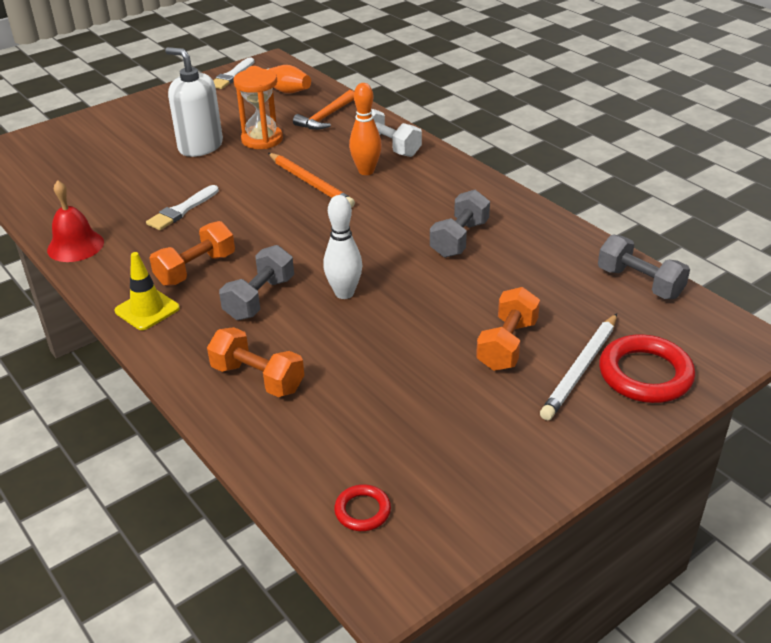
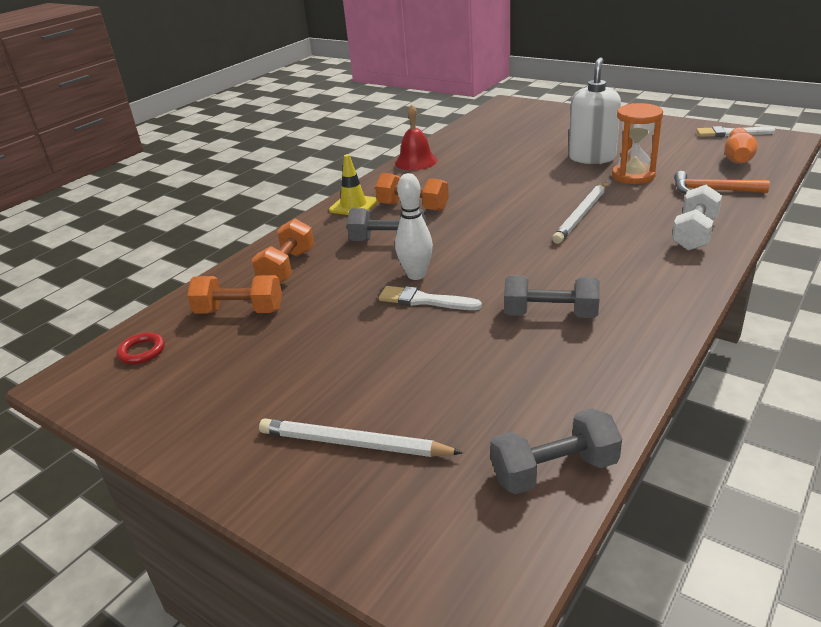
camera: 75 degrees right, 5 degrees down
(182, 210) = (489, 179): white brush -> white brush (424, 300)
(310, 183) = (581, 215): orange pencil -> white pencil
(366, 171) = (631, 234): orange bowling pin -> none
(507, 345) = (377, 383): orange dumbbell -> orange dumbbell (239, 311)
(639, 283) = (554, 470): grey dumbbell -> grey dumbbell turned 45 degrees clockwise
(645, 374) = (361, 500): red ring -> none

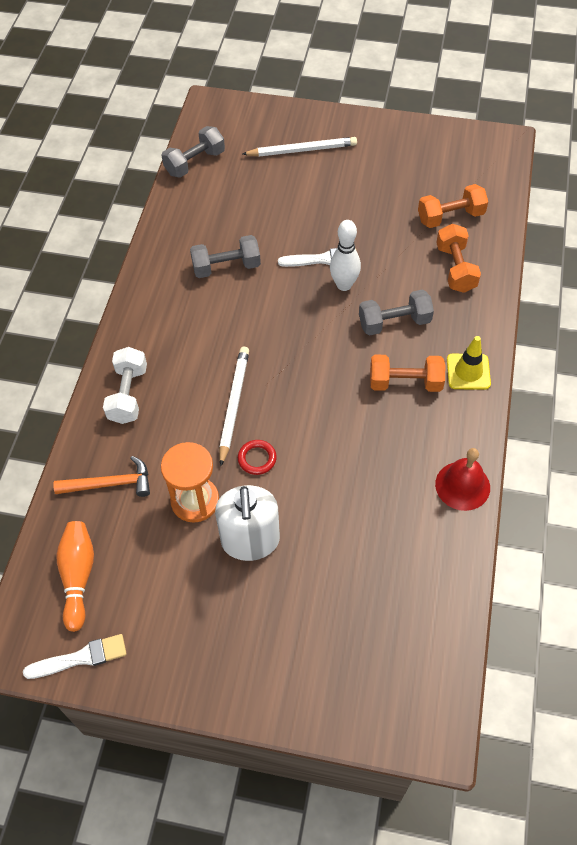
camera: 155 degrees right, 25 degrees up
(142, 351) = (482, 170): red ring -> red ring (257, 459)

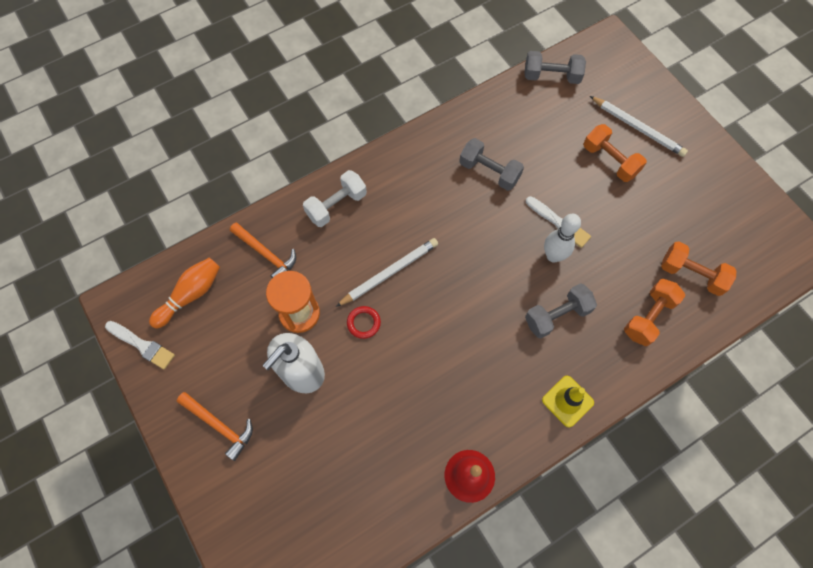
camera: 45 degrees right, 10 degrees up
(229, 647) = (219, 426): none -> orange hammer
(394, 322) = (557, 316): grey dumbbell -> grey dumbbell turned 60 degrees counterclockwise
(405, 383) = (514, 366): orange dumbbell -> orange dumbbell (609, 160)

